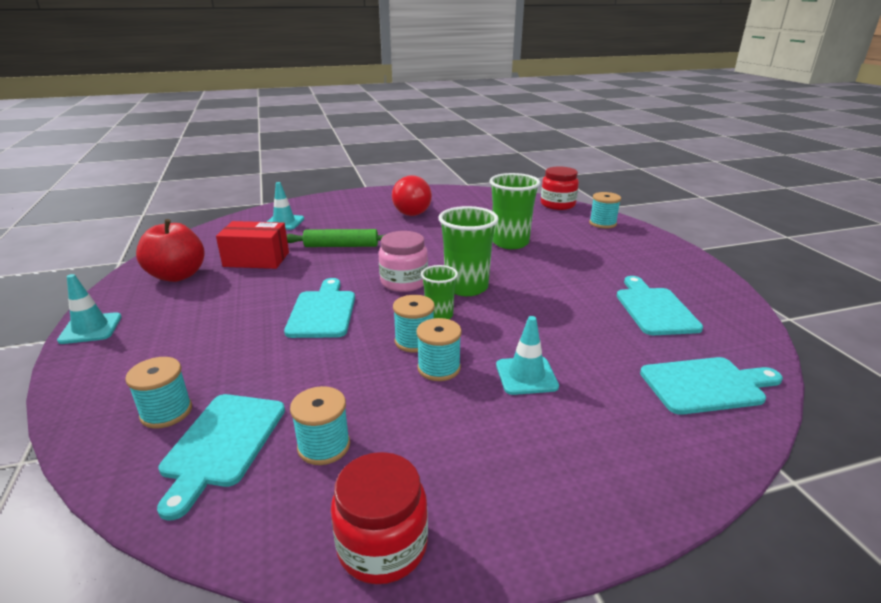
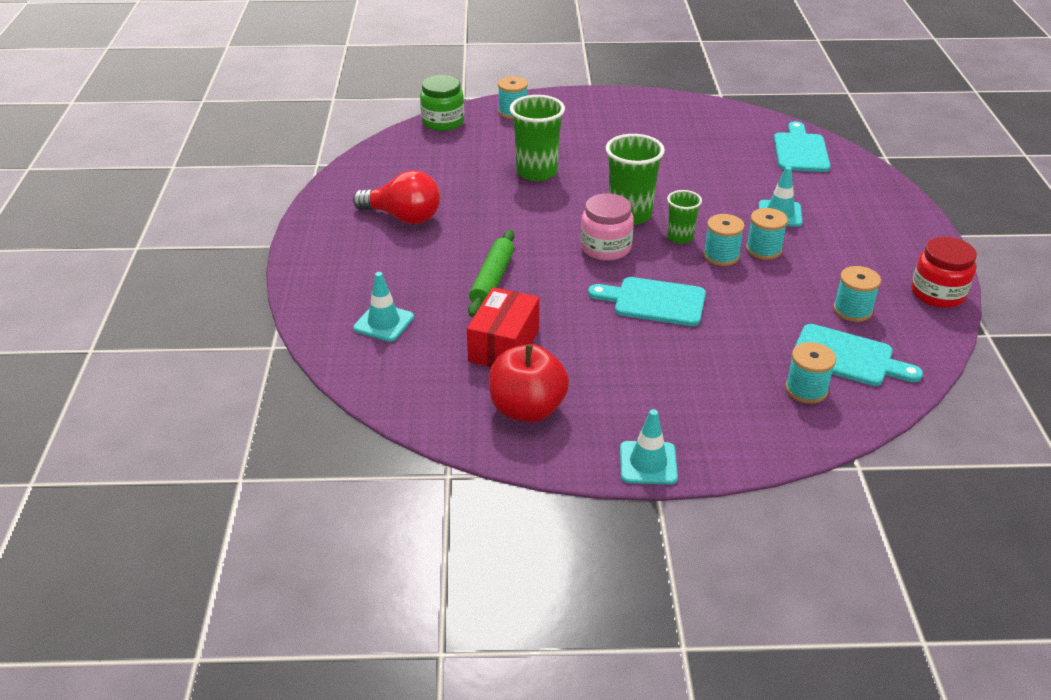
camera: 75 degrees left, 10 degrees up
(557, 204) = (443, 122): red jar -> green jar
(654, 309) = (696, 138): turquoise cutting board -> none

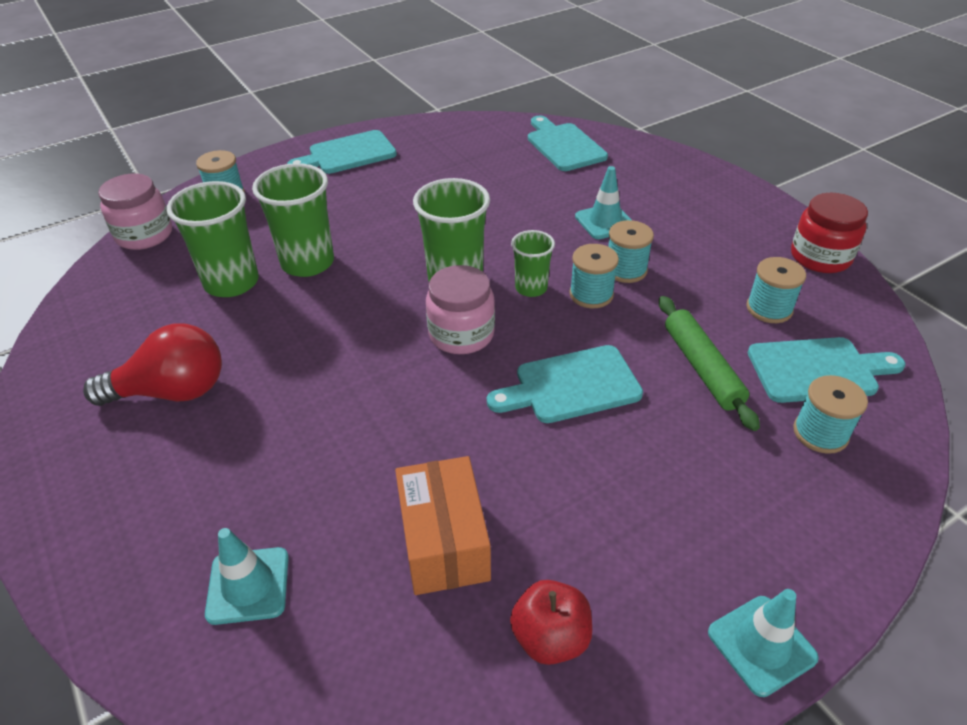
camera: 30 degrees left, 5 degrees up
(443, 122) = (144, 235): green jar -> pink jar
(479, 168) = (231, 282): none -> green cup
(492, 280) = (356, 440): green rolling pin -> green rolling pin (701, 368)
(504, 346) = (444, 541): red box -> orange box
(527, 409) = (550, 637): red apple -> red apple, size x0.66
(620, 108) = (348, 154): none -> turquoise cutting board

